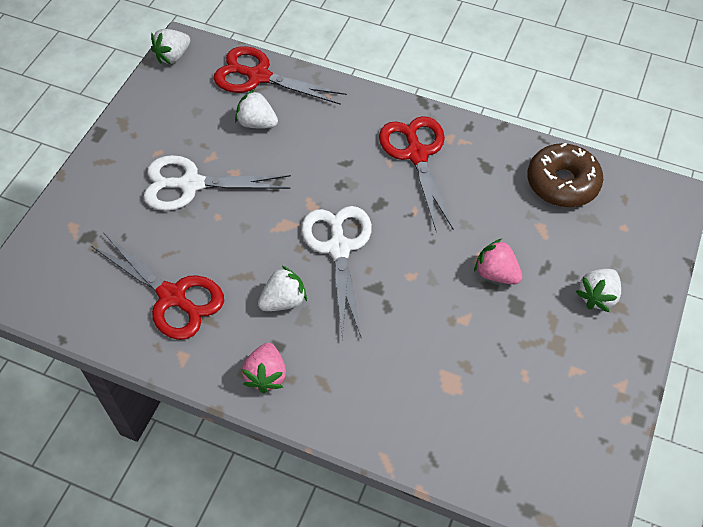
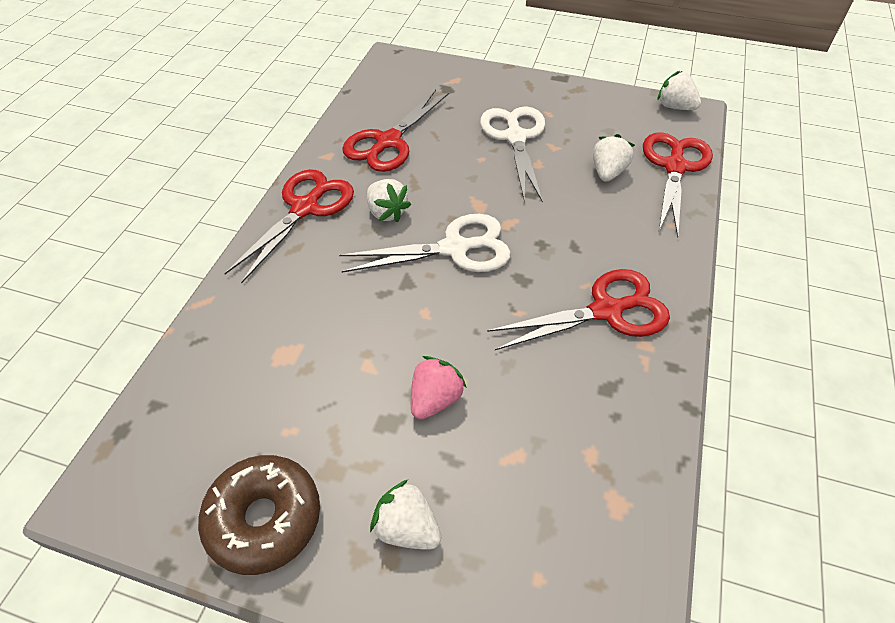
camera: 85 degrees right, 5 degrees down
(266, 375) = (305, 208): pink strawberry -> red scissors
(562, 183) = (604, 487): brown donut -> brown donut (264, 519)

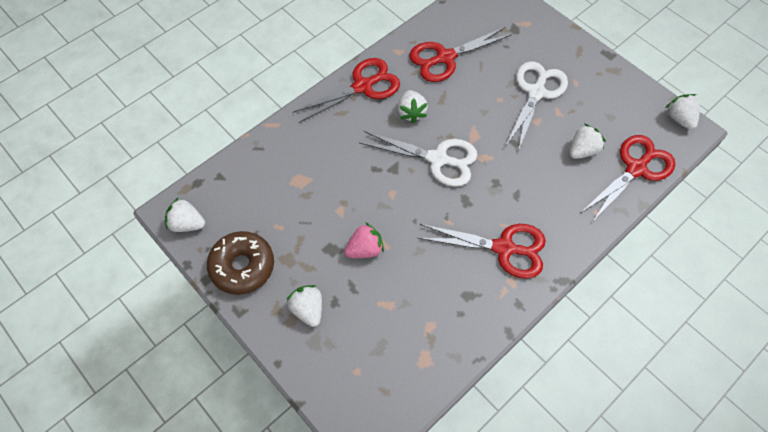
camera: 30 degrees right, 10 degrees up
(134, 501) = (187, 224): none -> white strawberry

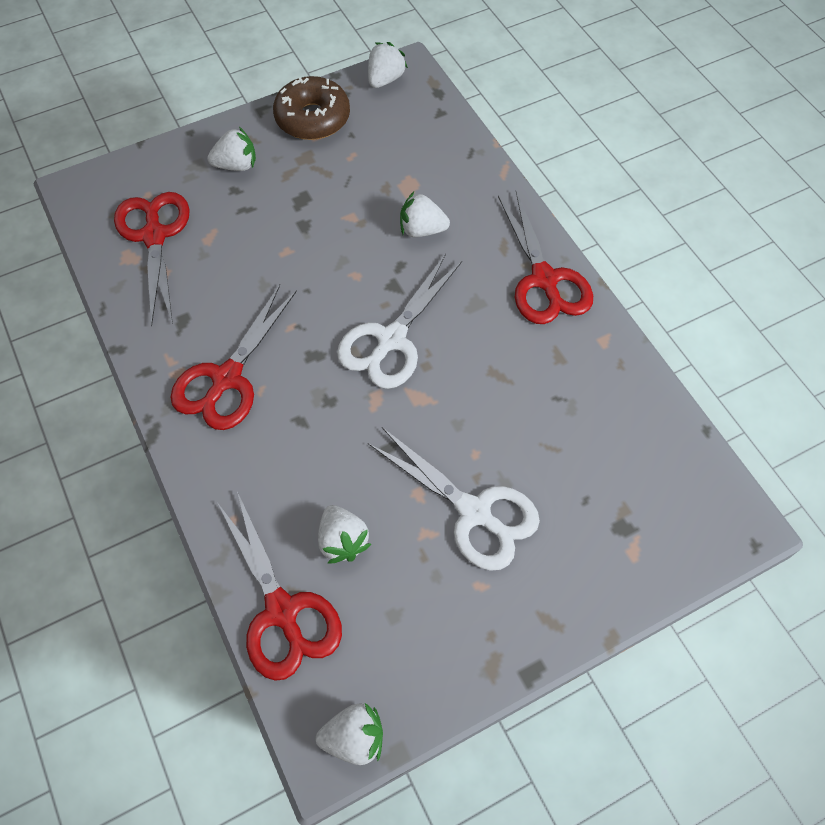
camera: 105 degrees right, 0 degrees up
(365, 249) = (288, 230): pink strawberry -> none
(411, 113) = (481, 327): white strawberry -> white strawberry (422, 230)
(445, 58) = (577, 400): red scissors -> red scissors (154, 236)

